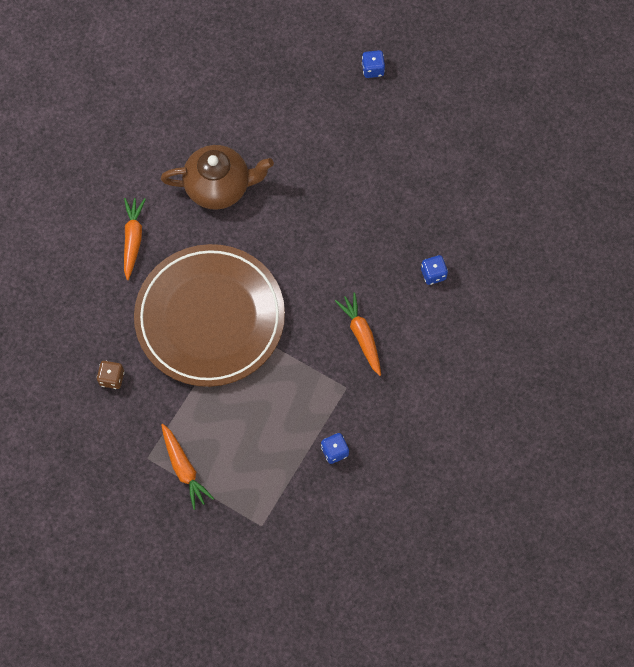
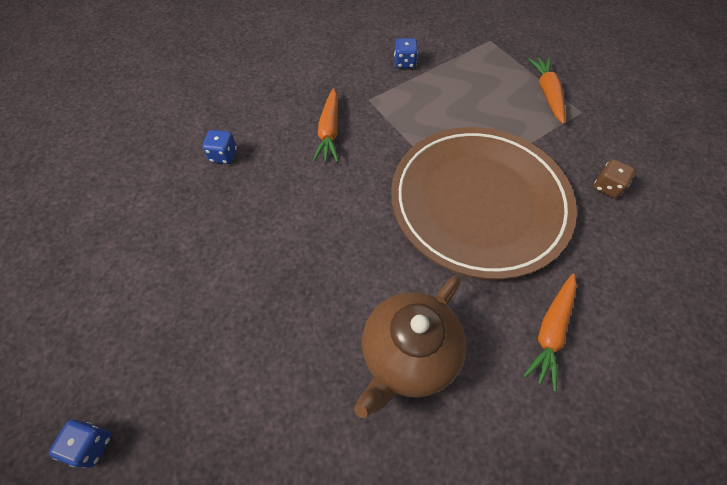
camera: 155 degrees left, 10 degrees down
(219, 187) = (408, 355): brown teapot -> brown teapot turned 75 degrees counterclockwise

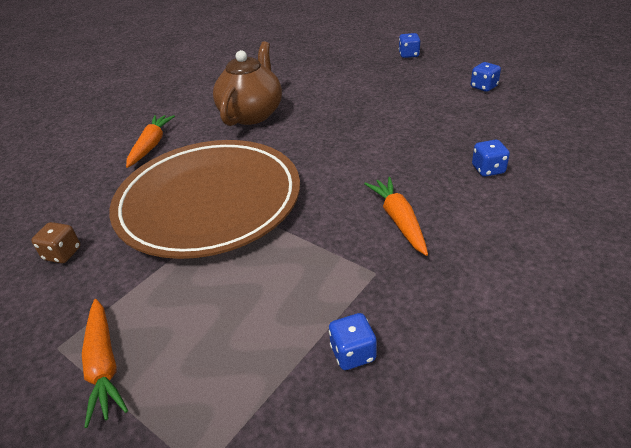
camera: 165 degrees right, 20 degrees down
(95, 286) = (483, 87): none -> blue dice

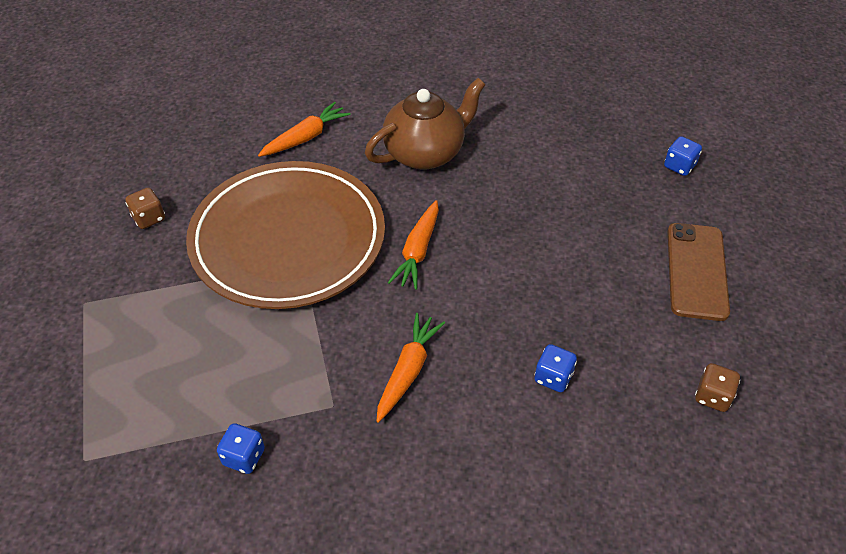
camera: 35 degrees right, 10 degrees up
(104, 365) = (97, 340): orange carrot -> orange carrot (418, 251)
(483, 87) = (697, 271): blue dice -> brown phone
(576, 129) = (712, 396): none -> brown dice

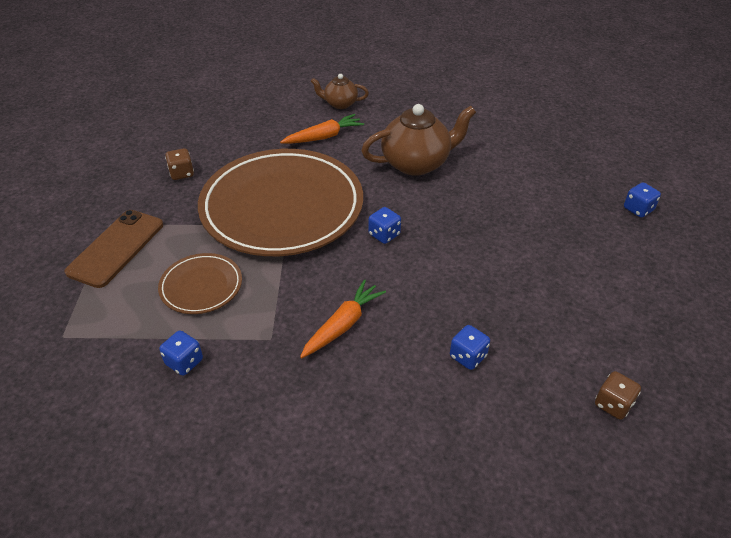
camera: 15 degrees right, 5 degrees down
(228, 360) = (201, 286): none -> brown plate
(310, 89) = (340, 104): none -> brown teapot
(418, 251) = (384, 235): orange carrot -> blue dice
(697, 271) = (629, 296): brown phone -> brown phone (116, 248)

